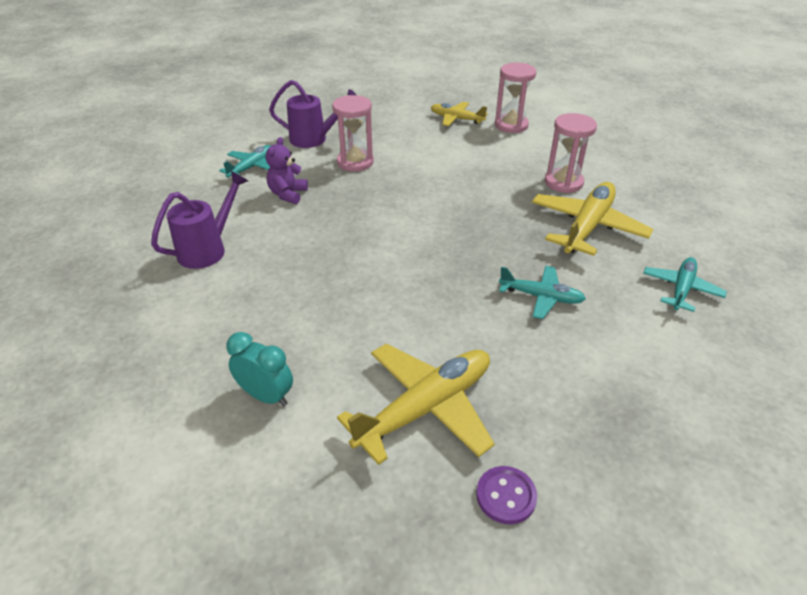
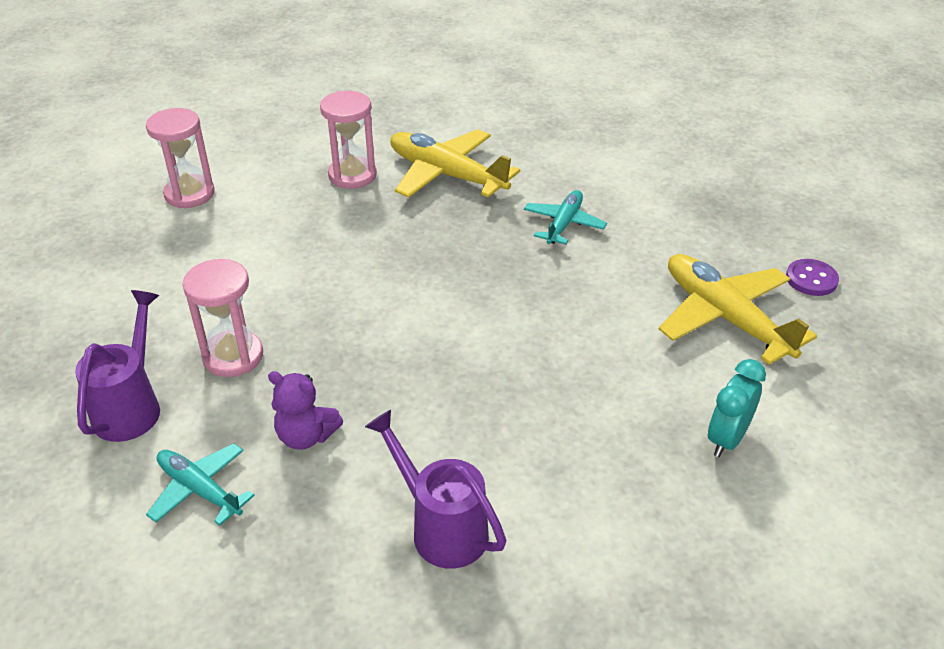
camera: 85 degrees left, 0 degrees up
(456, 119) = (143, 241): yellow plane -> none
(681, 289) = (555, 141): turquoise plane -> none

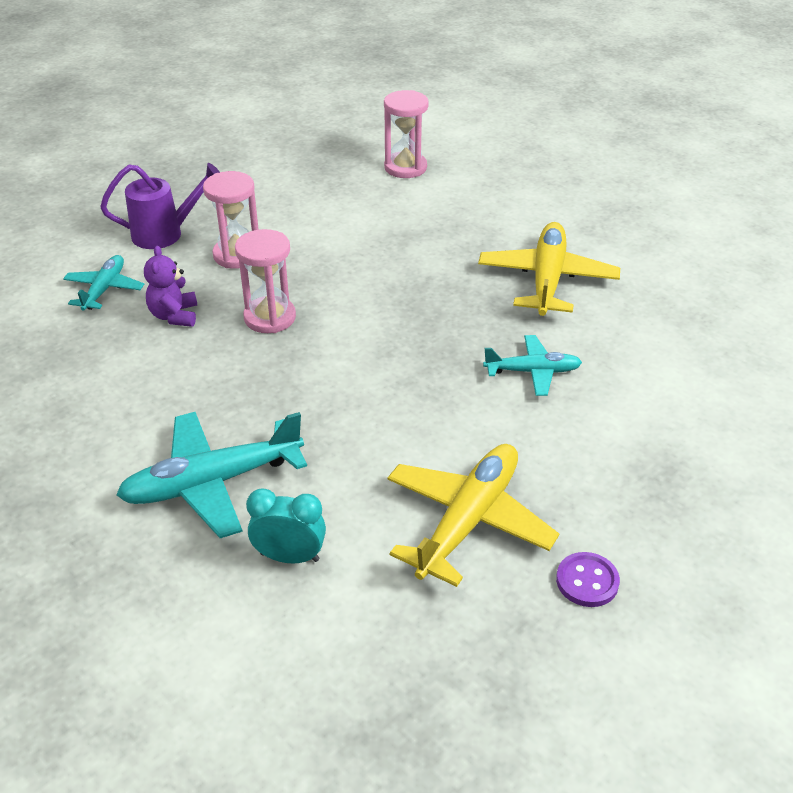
camera: 65 degrees right, 0 degrees up
(352, 175) = (498, 231): pink hourglass -> pink hourglass (270, 317)
(441, 528) = (113, 409): purple watering can -> none
(604, 470) = (212, 483): none -> turquoise plane

